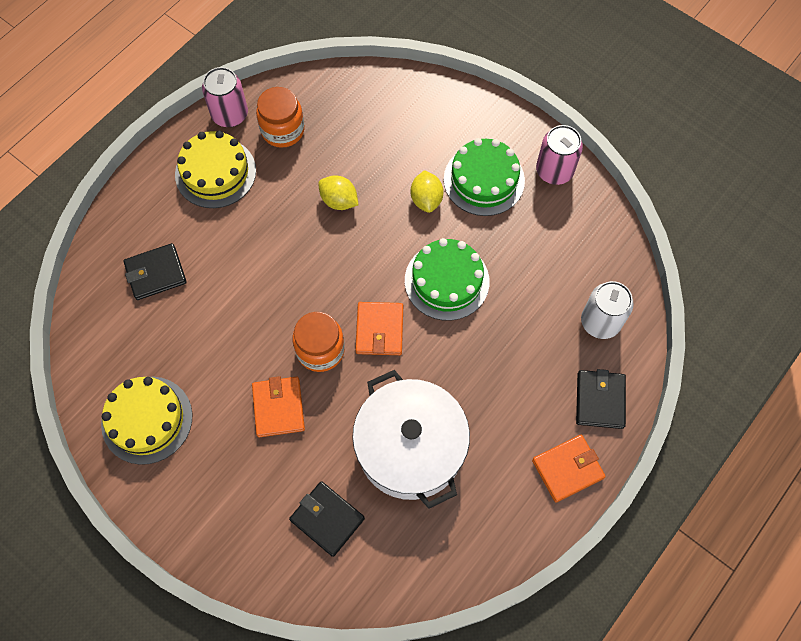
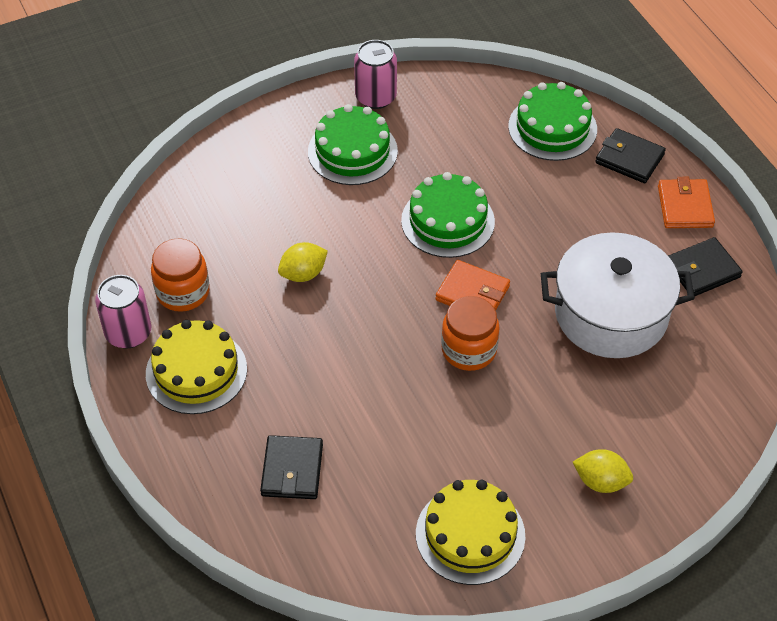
camera: 65 degrees left, 15 degrees down
(278, 408) = (515, 408): orange wallet -> none
(327, 519) = (655, 407): black wallet -> black wallet (702, 270)
(426, 199) = (346, 203): yellow lemon -> yellow lemon (601, 481)
(600, 322) = (552, 128): white can -> green cake

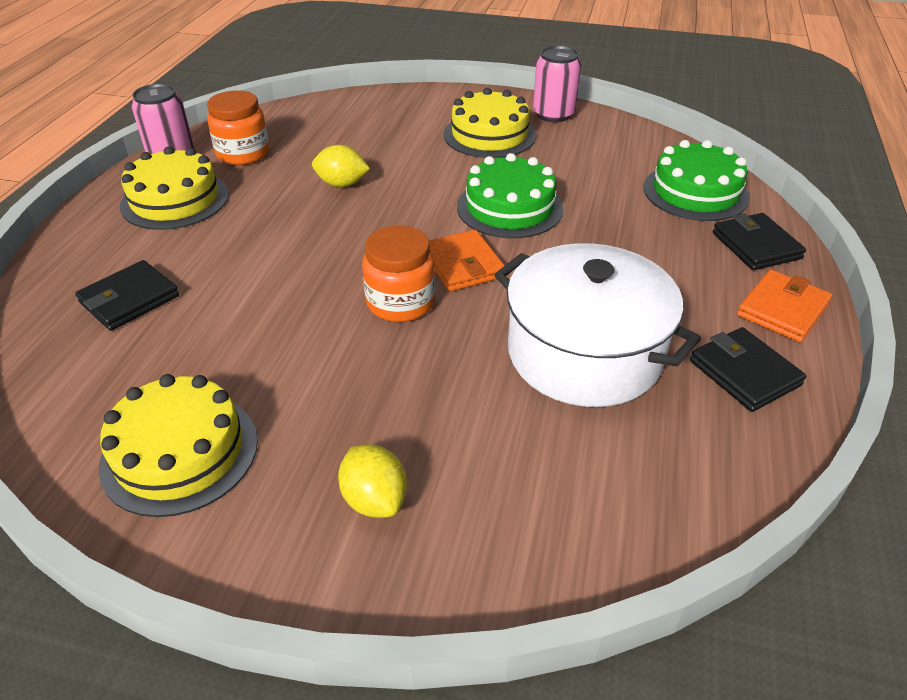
camera: 40 degrees right, 10 degrees down
(352, 151) = (489, 135): green cake -> yellow cake
(702, 270) = (744, 373): black wallet -> black wallet turned 45 degrees clockwise

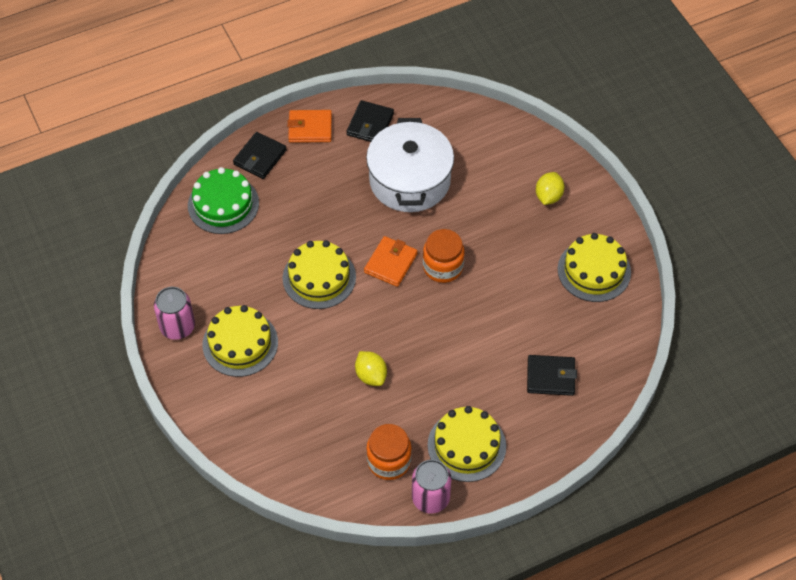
camera: 130 degrees left, 15 degrees up
(509, 207) = (319, 277): green cake -> yellow cake

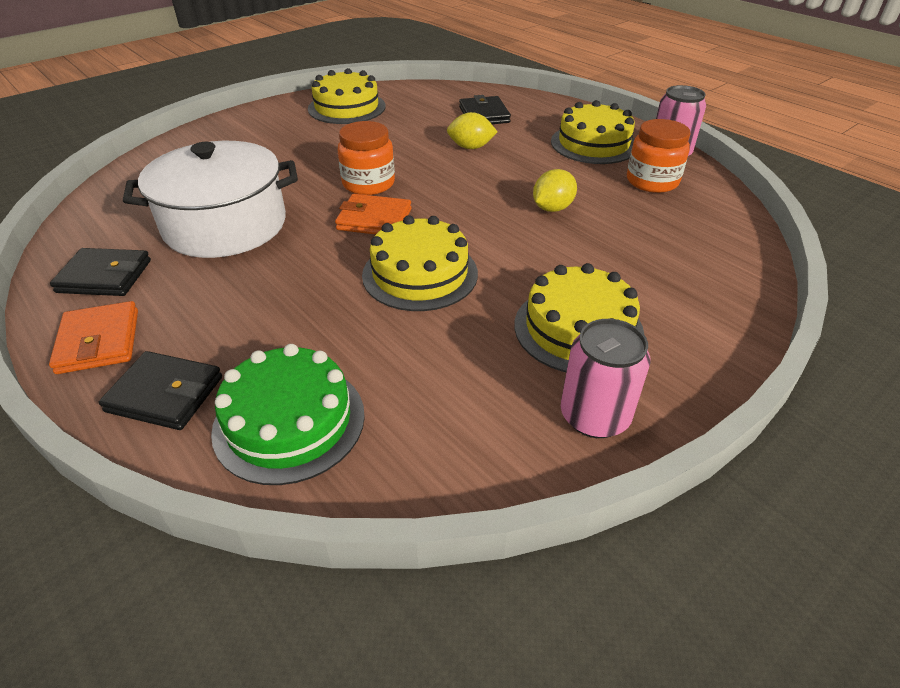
camera: 105 degrees left, 15 degrees down
(548, 196) = (249, 136): yellow lemon -> yellow lemon (471, 147)

